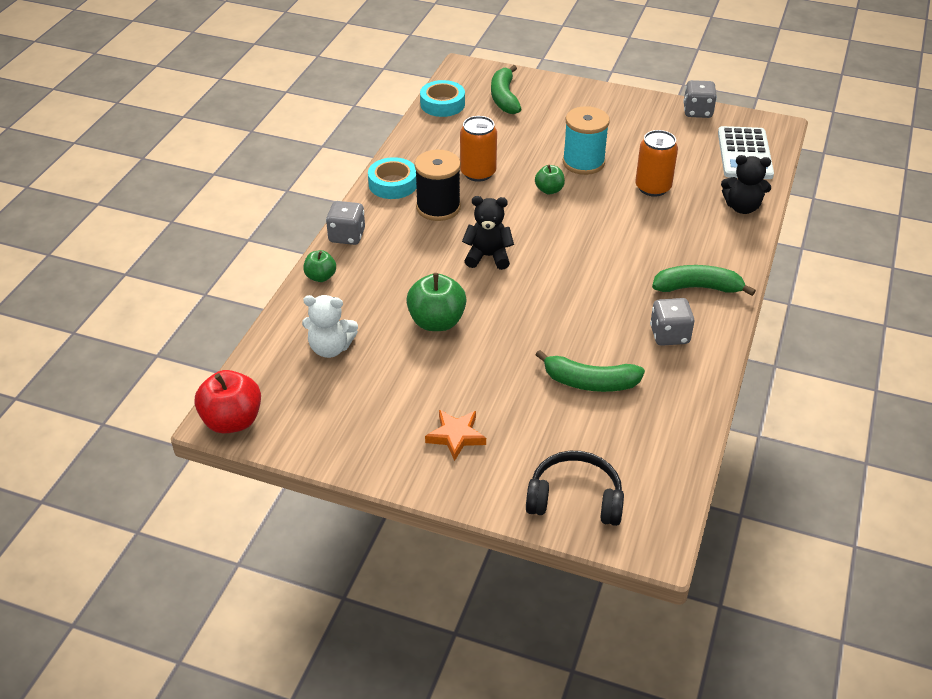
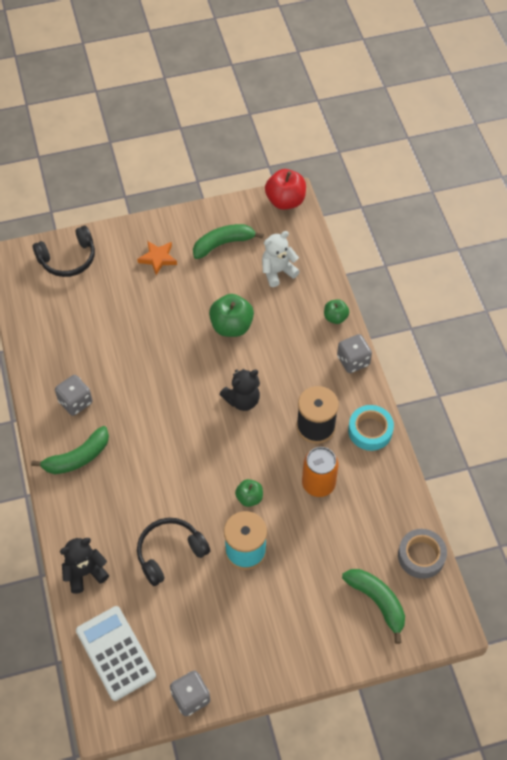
camera: 145 degrees right, 15 degrees up
(442, 104) = (421, 556): turquoise tape -> grey tape
(589, 382) = (105, 336): green banana -> green banana (223, 244)
(653, 187) = (170, 553): orange can -> black headphones

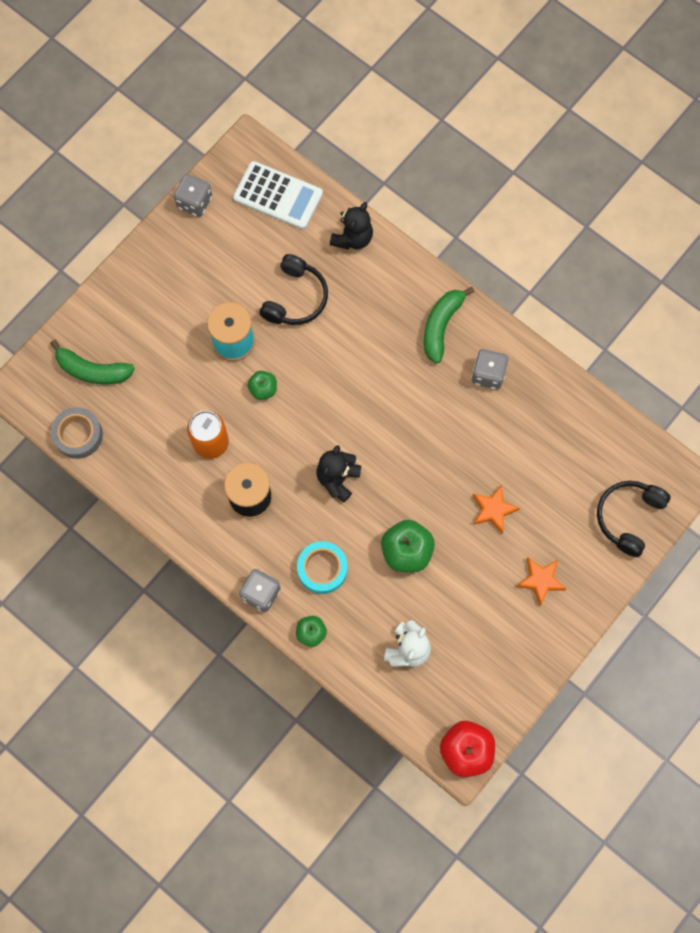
camera: 145 degrees right, 15 degrees up
(151, 315) = (493, 510): none -> orange star
(223, 244) = (489, 645): green banana -> none
(370, 430) = (197, 527): turquoise tape -> turquoise tape (322, 569)

